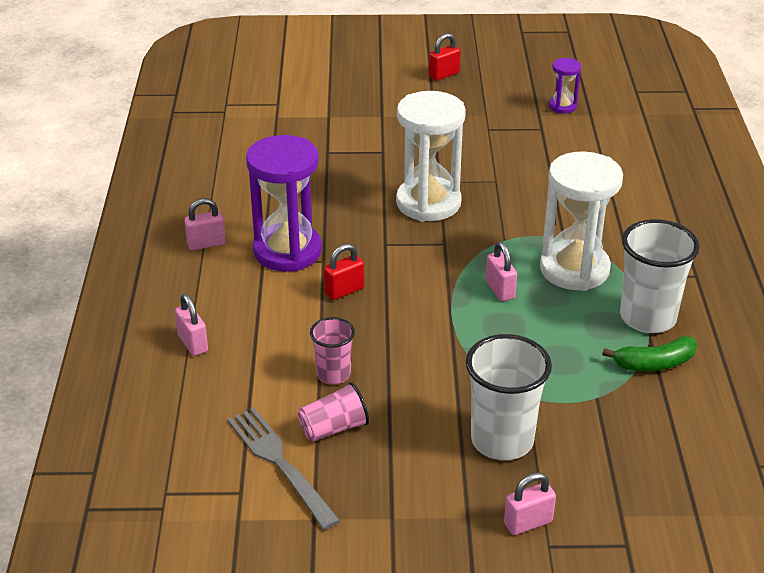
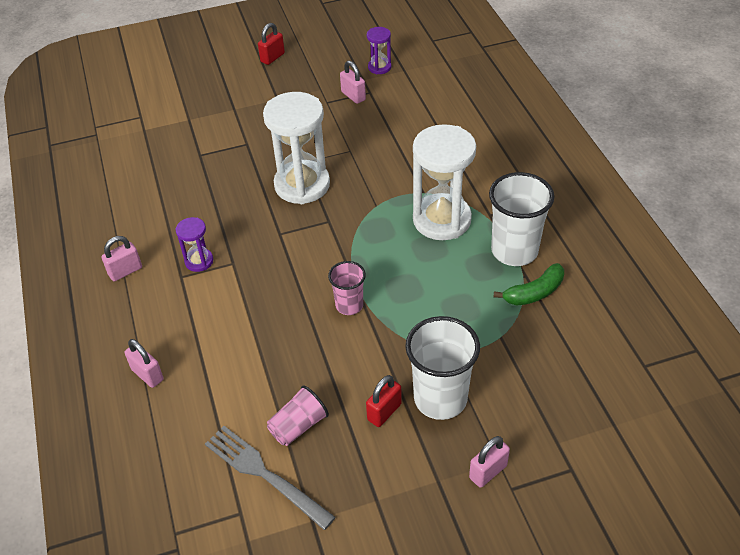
camera: 15 degrees left, 10 degrees up
(287, 251) = (199, 261): purple hourglass -> purple hourglass, size x0.48
(333, 374) = (280, 373): pink cup -> pink cup (349, 305)
(344, 291) = (261, 288): red padlock -> red padlock (384, 412)
(500, 290) = (389, 254): pink padlock -> pink padlock (353, 96)

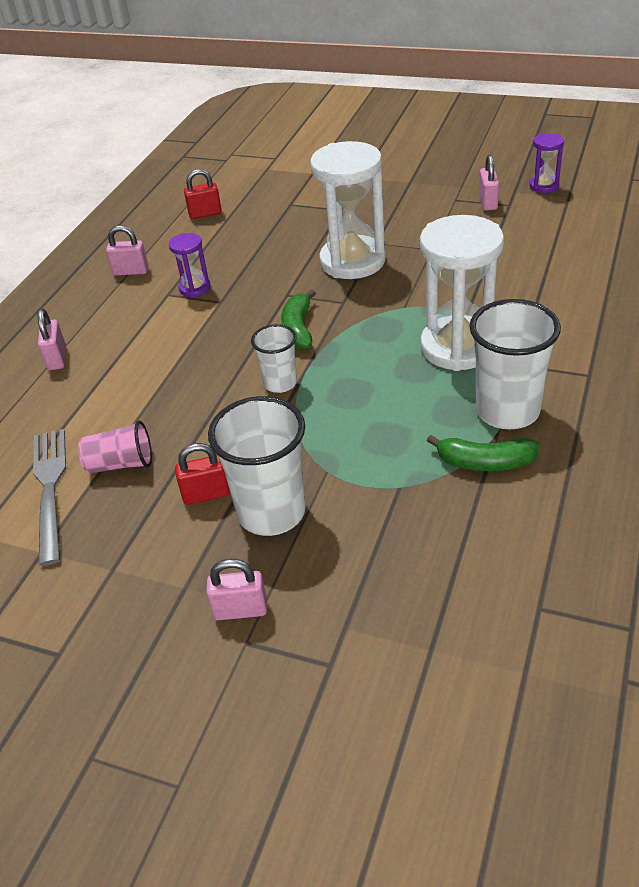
camera: 40 degrees right, 5 degrees down
(272, 58) = (443, 146): red padlock -> red padlock (205, 214)
(318, 257) = (298, 329): none -> green banana
(349, 305) = (280, 383): pink cup -> white cup

